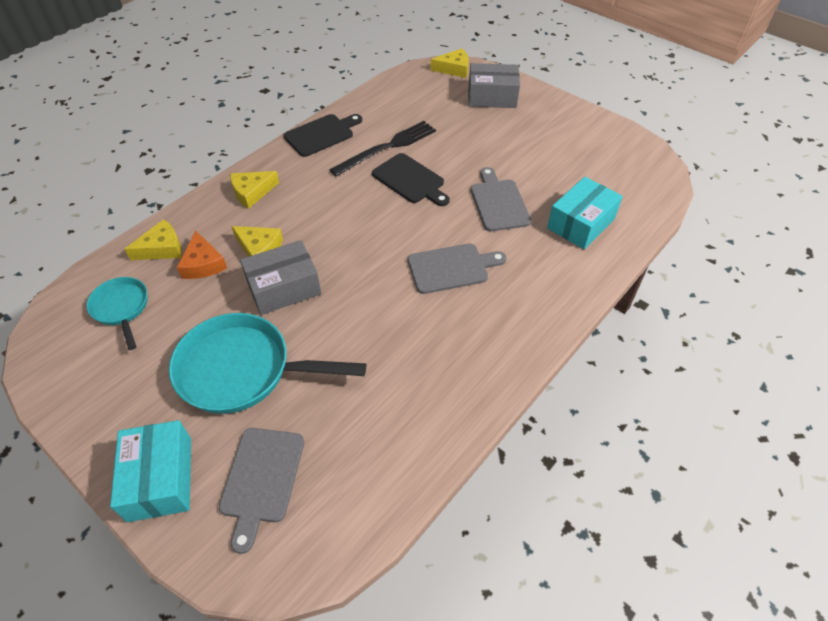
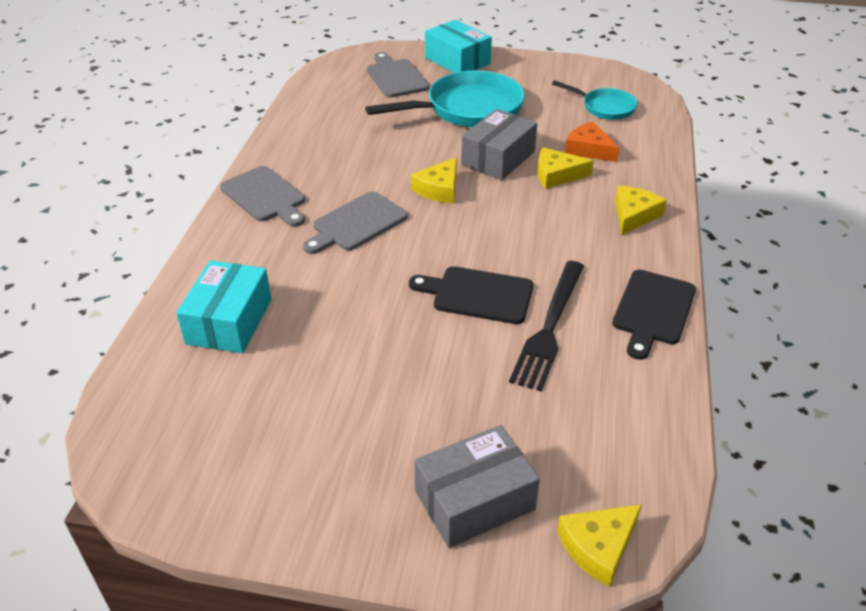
camera: 150 degrees right, 10 degrees down
(162, 248) = (639, 147): yellow cheese -> yellow cheese (439, 189)
(498, 203) = (347, 308): grey cutting board -> grey cutting board (265, 196)

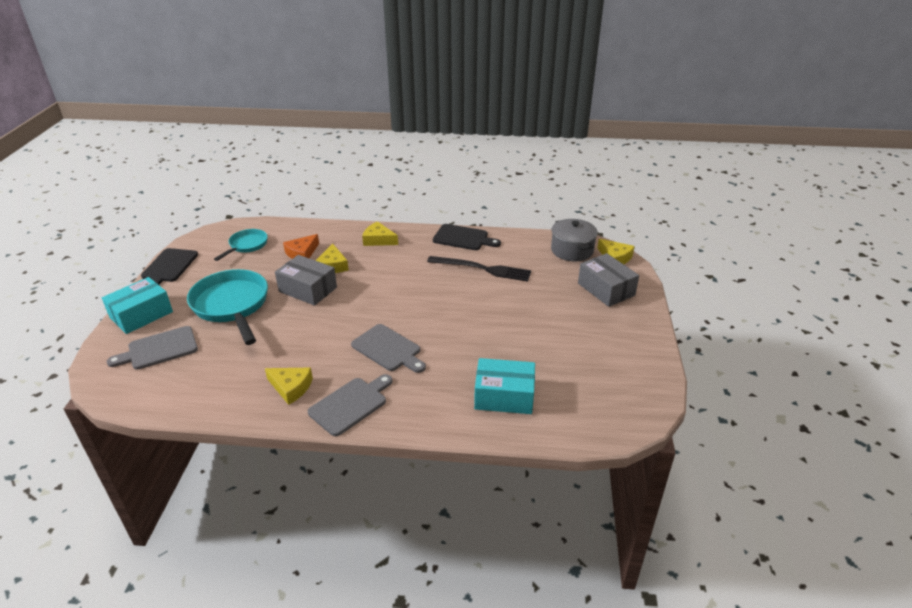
camera: 95 degrees left, 5 degrees down
(439, 189) = (346, 314): yellow cheese -> yellow cheese (291, 387)
(478, 295) = (459, 293): black cutting board -> black cutting board (169, 267)
(623, 470) = (572, 250): none -> grey pot

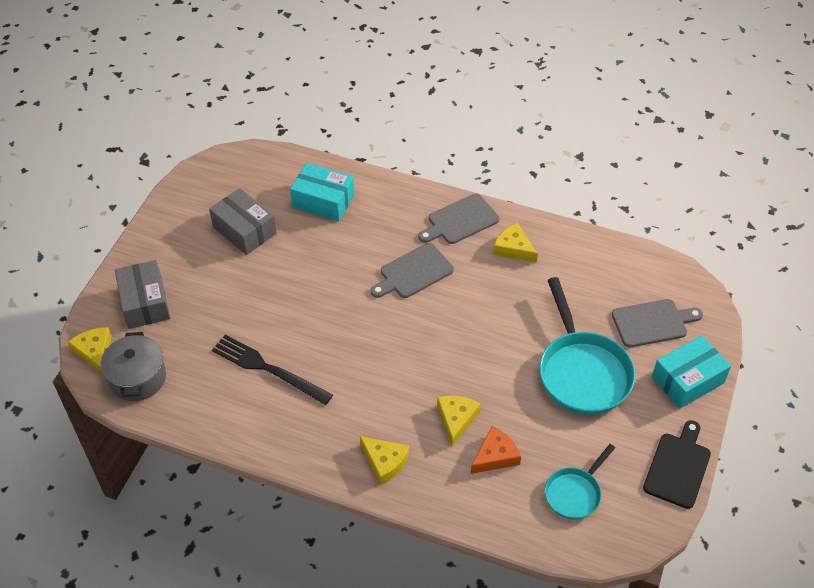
camera: 165 degrees left, 15 degrees up
(308, 289) = (491, 380): grey box -> grey box (244, 230)
(388, 349) = (413, 272): grey cutting board -> grey cutting board turned 90 degrees counterclockwise
(463, 238) = (266, 438): black cutting board -> none

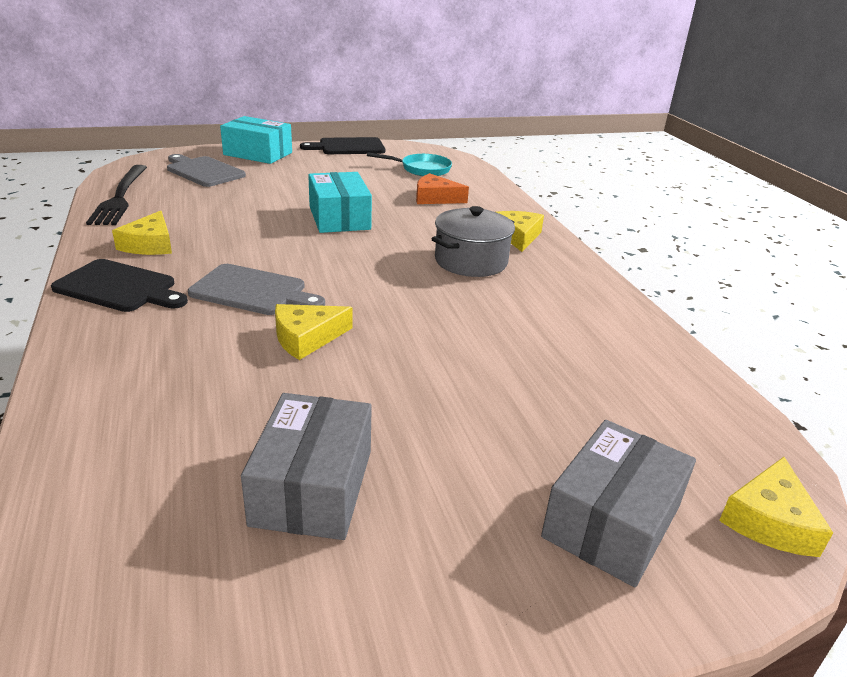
camera: 130 degrees left, 20 degrees down
(138, 378) = (715, 438): grey pot -> grey pot (471, 261)
(269, 369) = (529, 334): black fork -> black fork (120, 196)
(323, 201) = (155, 423): turquoise box -> turquoise box (339, 218)
(456, 419) = (424, 219): yellow cheese -> yellow cheese (306, 338)
(460, 221) = (119, 287): grey cutting board -> black cutting board
(582, 372) = (298, 185): turquoise pan -> none

